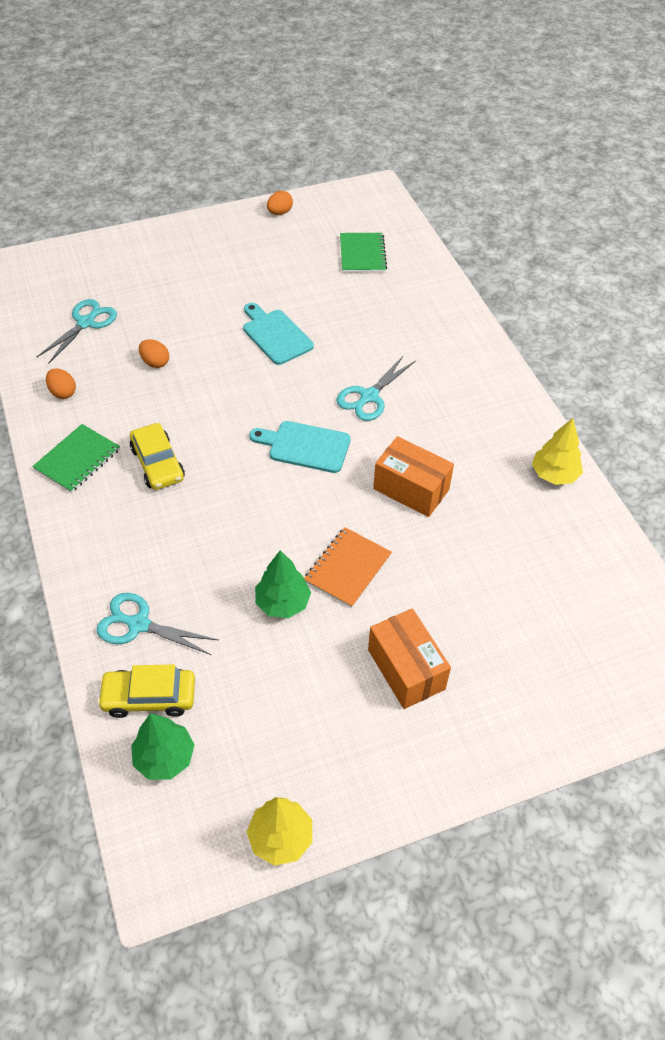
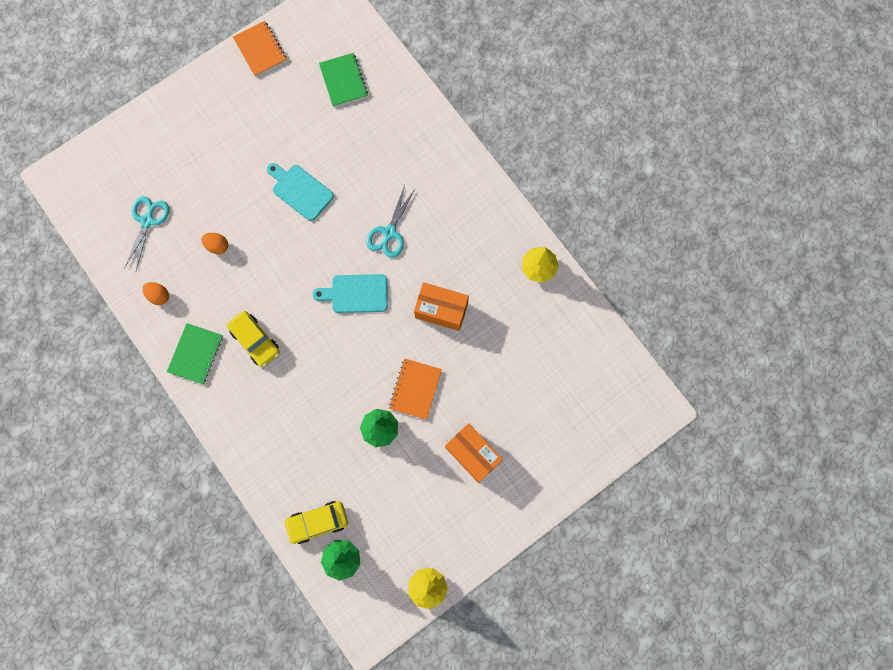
camera: 15 degrees left, 25 degrees up
(139, 624) = (291, 473): turquoise scissors -> none
(280, 212) = (260, 49): orange egg -> orange notebook

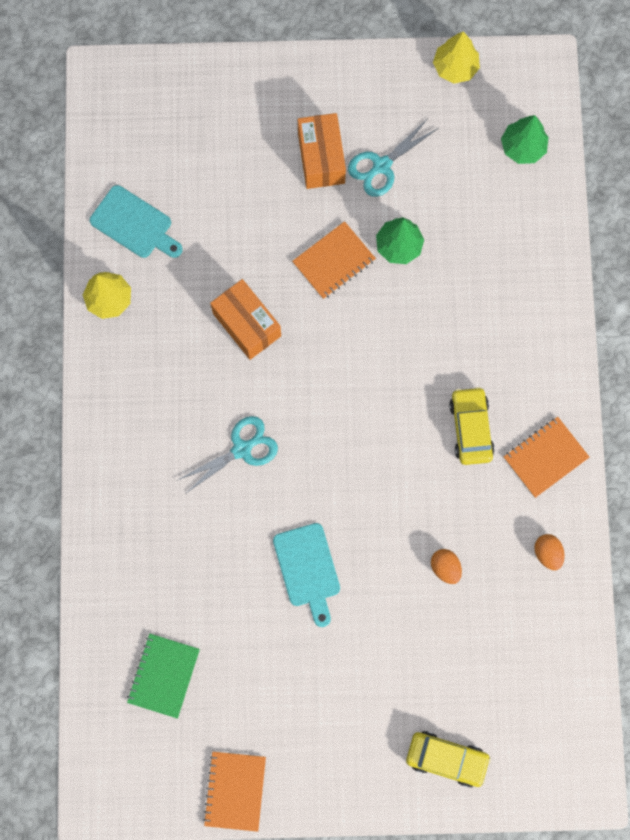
camera: 145 degrees left, 0 degrees up
(147, 221) = (508, 655): turquoise scissors -> turquoise scissors (381, 165)
(196, 354) = (545, 457): green notebook -> orange notebook
(317, 522) = (524, 197): yellow car -> yellow car (446, 758)
(356, 294) = (326, 405): turquoise cutting board -> turquoise cutting board (134, 224)

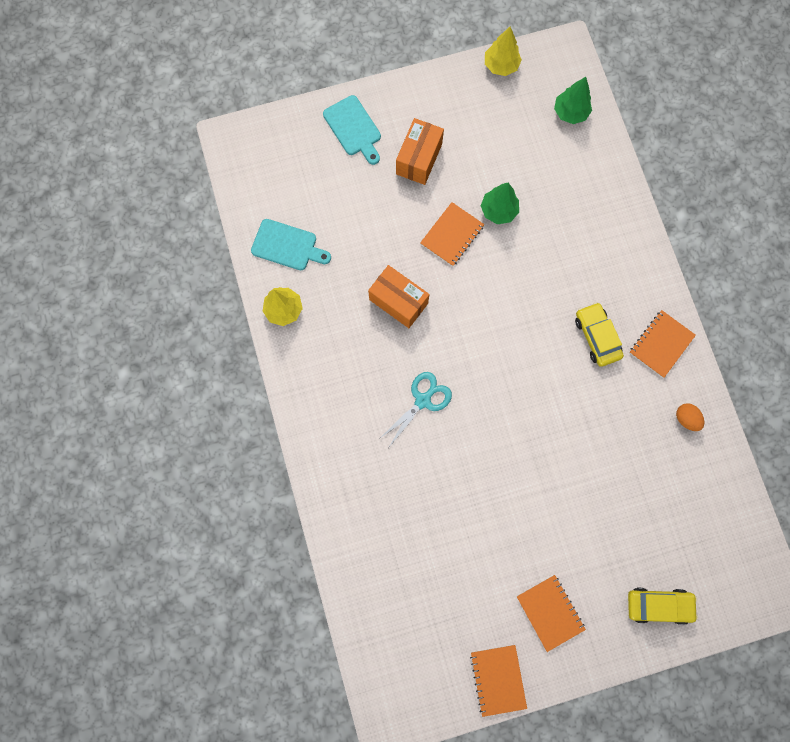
camera: 15 degrees left, 0 degrees up
(163, 675) = (413, 600): green notebook -> none
(308, 569) = (503, 482): turquoise cutting board -> turquoise cutting board (354, 128)
(318, 732) = (550, 612): none -> orange notebook
(321, 158) = (419, 159): orange box -> orange box turned 45 degrees clockwise
(381, 165) = (467, 153): turquoise scissors -> none
(445, 567) = (610, 451): orange egg -> none

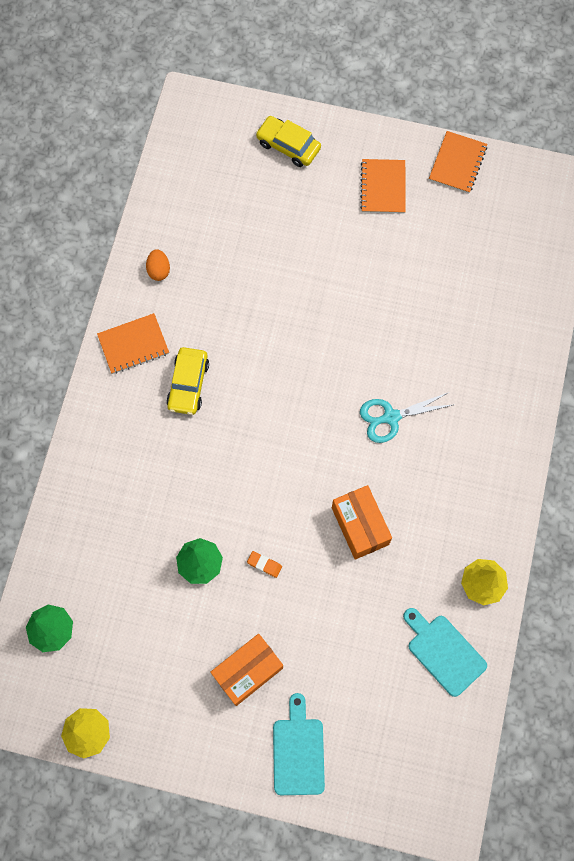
camera: 150 degrees left, 5 degrees down
(452, 235) = (264, 564): orange notebook -> orange eraser

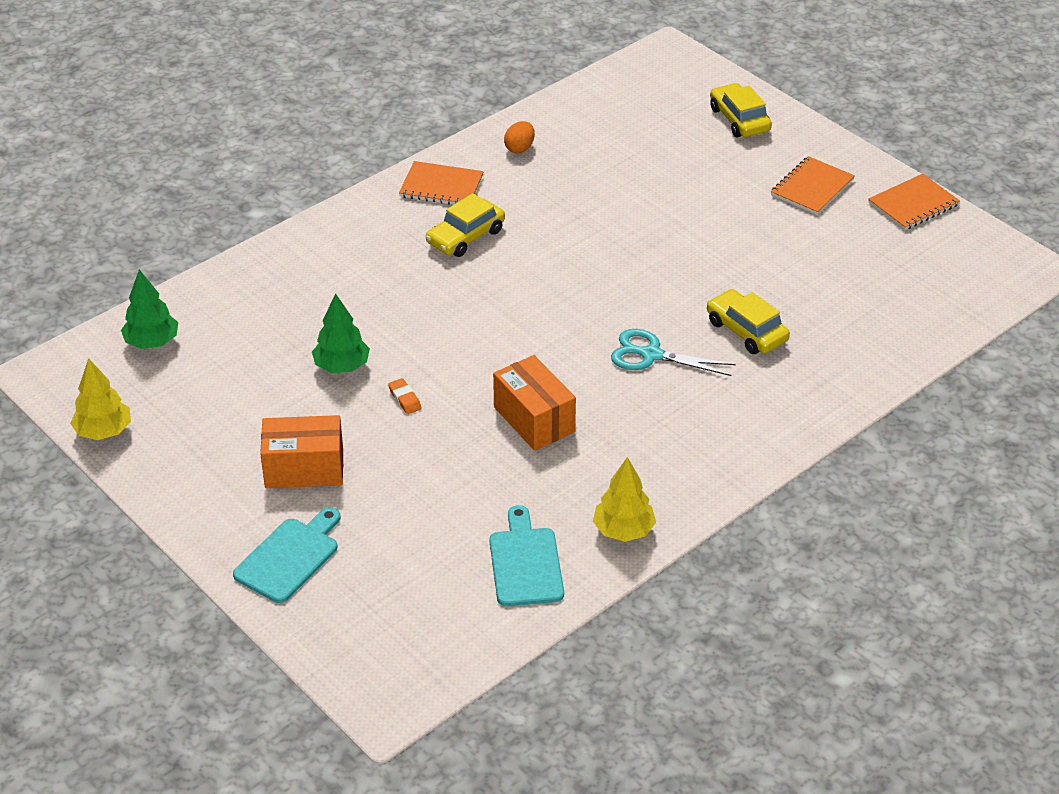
camera: 35 degrees right, 30 degrees down
(360, 526) = (534, 419): orange box -> orange box turned 45 degrees counterclockwise
(434, 355) = (746, 331): none -> yellow car

